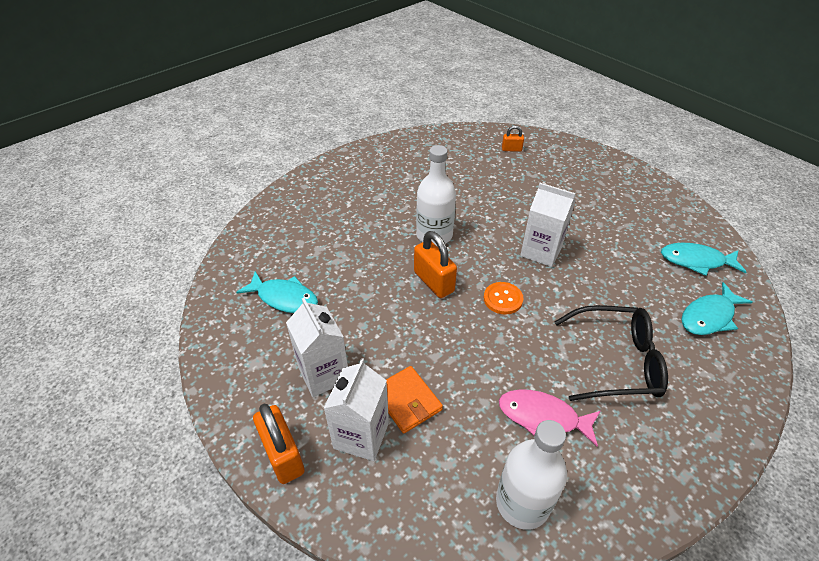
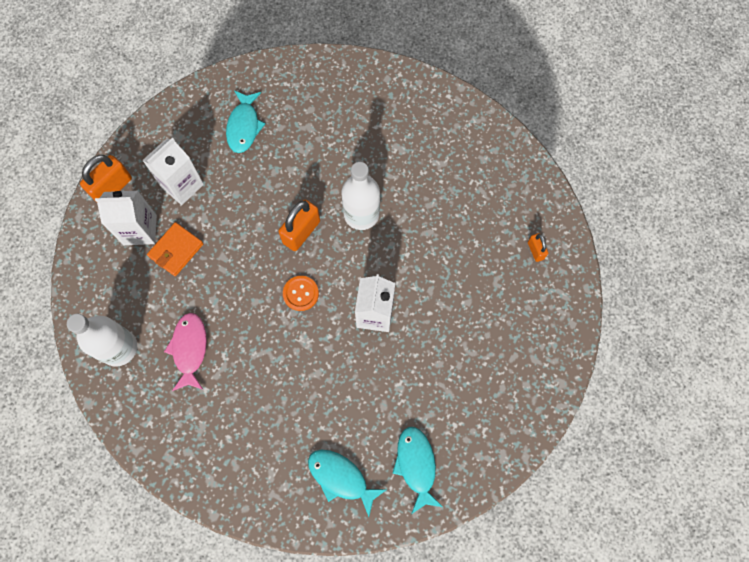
camera: 70 degrees right, 25 degrees up
(615, 361) = (260, 398): black glasses -> none

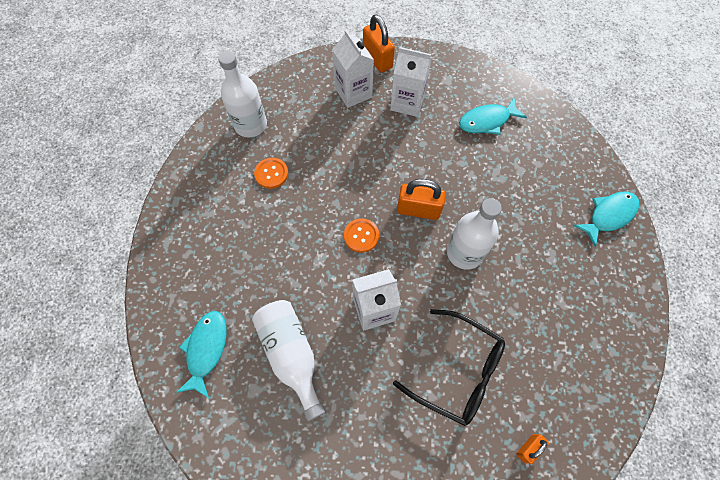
camera: 65 degrees right, 5 degrees down
(112, 188) = (377, 59): orange padlock -> orange padlock turned 45 degrees clockwise
(176, 250) = (350, 124): orange wallet -> none
(190, 349) = (271, 174): pink fish -> orange button
(381, 402) = (291, 354): none -> white bottle
(416, 465) = (243, 417): turquoise fish -> turquoise fish (608, 215)
(456, 272) = (457, 370): none -> black glasses

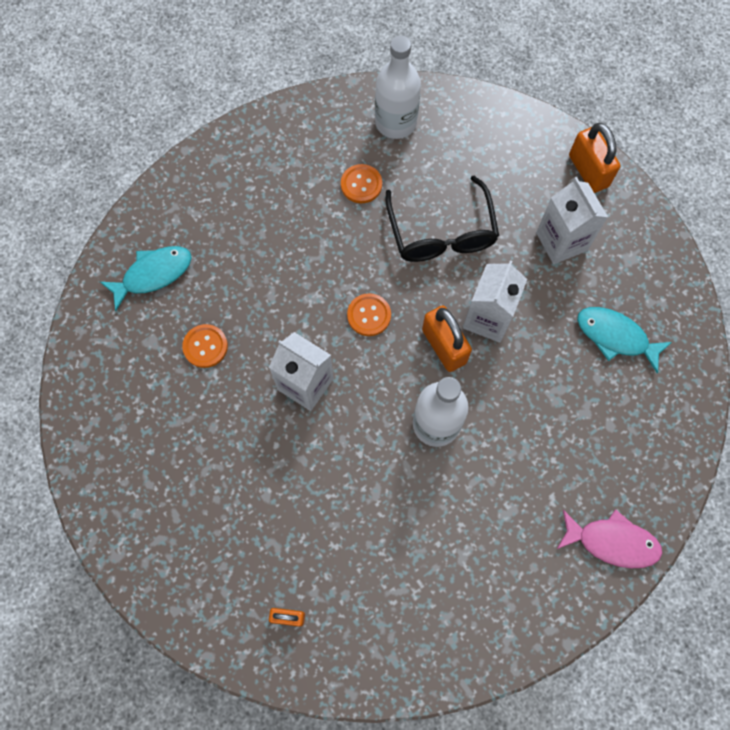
camera: 50 degrees right, 5 degrees up
(291, 354) = (205, 346): white bottle -> orange button
(353, 93) = (523, 182): white carton -> white carton (488, 318)
(377, 59) = (588, 171): orange padlock -> orange padlock turned 45 degrees counterclockwise
(457, 370) = (309, 501): black glasses -> black glasses (441, 232)
(608, 215) = (612, 542): turquoise fish -> pink fish

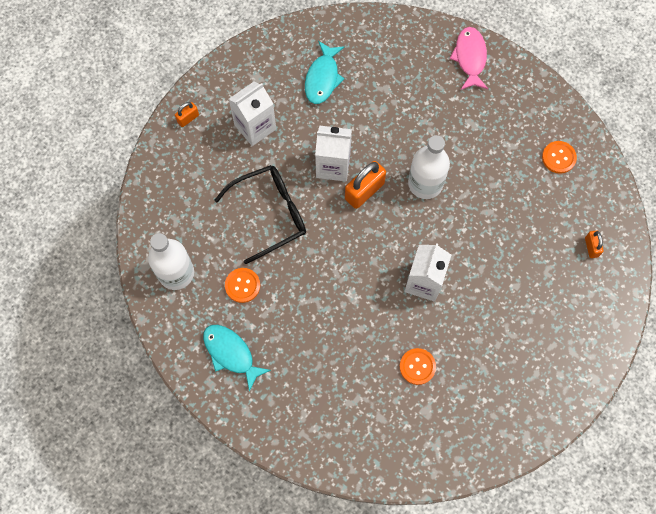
camera: 105 degrees left, 0 degrees up
(153, 274) = (369, 430): turquoise fish -> turquoise fish (231, 353)
(369, 315) = (355, 250): orange button -> orange button (558, 157)
(588, 171) = (188, 118): orange padlock -> orange padlock, size x0.54

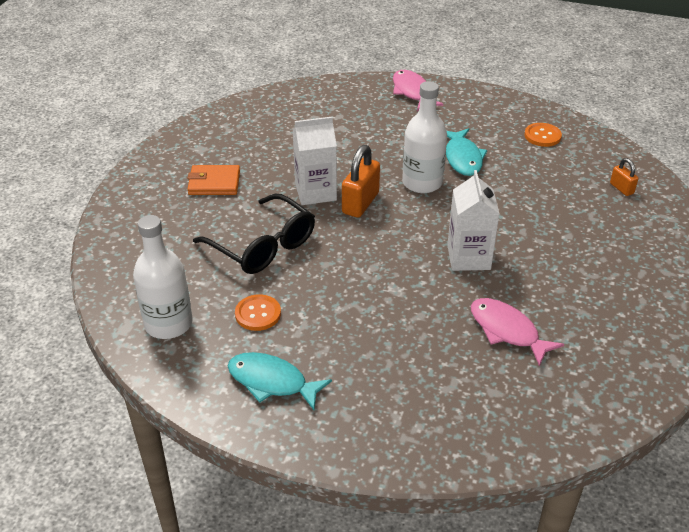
camera: 20 degrees left, 30 degrees down
(188, 118) = (134, 193): orange padlock -> none
(255, 127) = (214, 183): white carton -> orange wallet
(269, 214) = (262, 245): black glasses -> black glasses turned 90 degrees clockwise
(322, 78) = (271, 134): turquoise fish -> turquoise fish (463, 158)
(417, 366) = (507, 331): orange button -> pink fish

